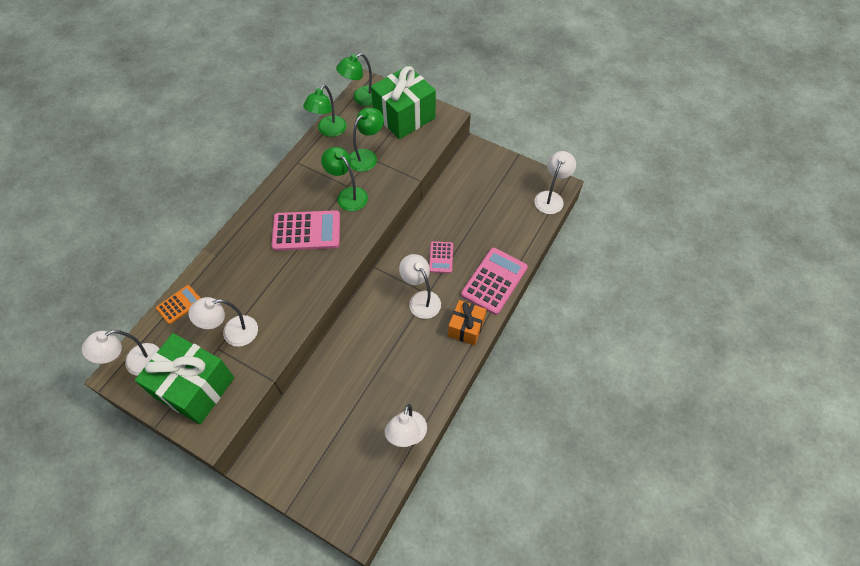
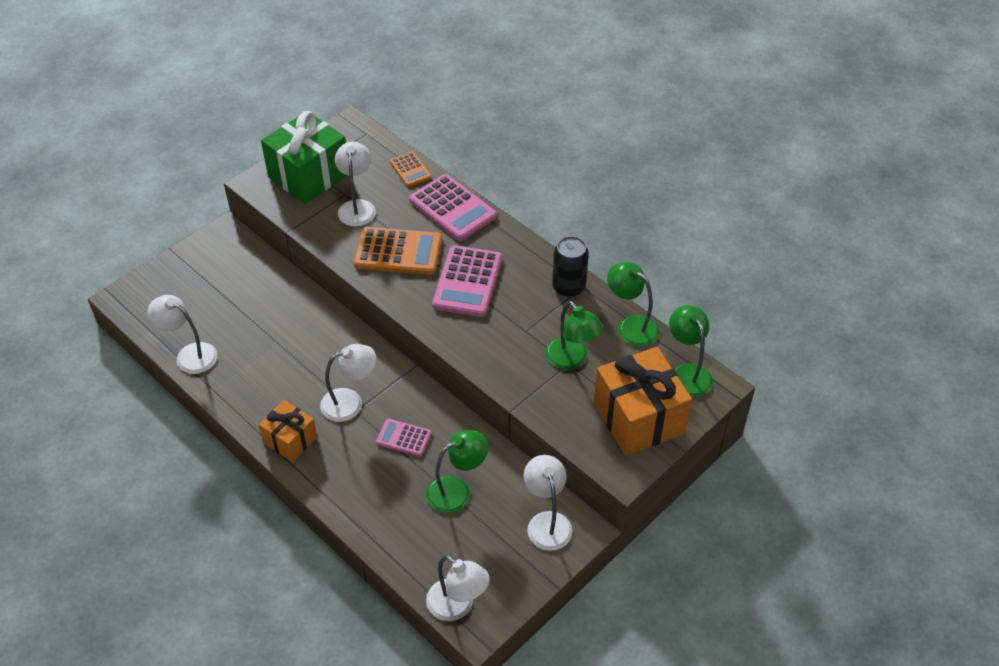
camera: 105 degrees right, 10 degrees down
(135, 363) = (356, 137): white lamp -> white lamp (547, 522)
(283, 286) = (398, 252): none -> orange calculator
(299, 170) = (568, 287): none -> black can
(348, 195) = (510, 329): green lamp -> green lamp (457, 490)
(404, 116) = (638, 418): green gift -> orange gift
(494, 281) = (343, 489): pink calculator -> pink calculator (452, 208)

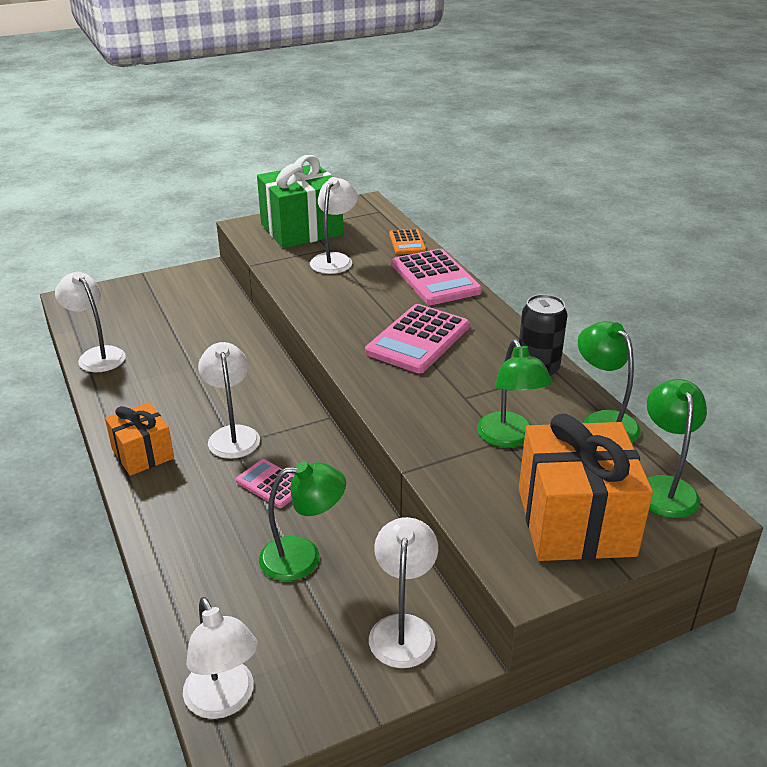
camera: 20 degrees right, 15 degrees down
(350, 402) = (232, 435): white lamp -> white lamp turned 105 degrees counterclockwise
(398, 252) = (355, 301): orange calculator -> none

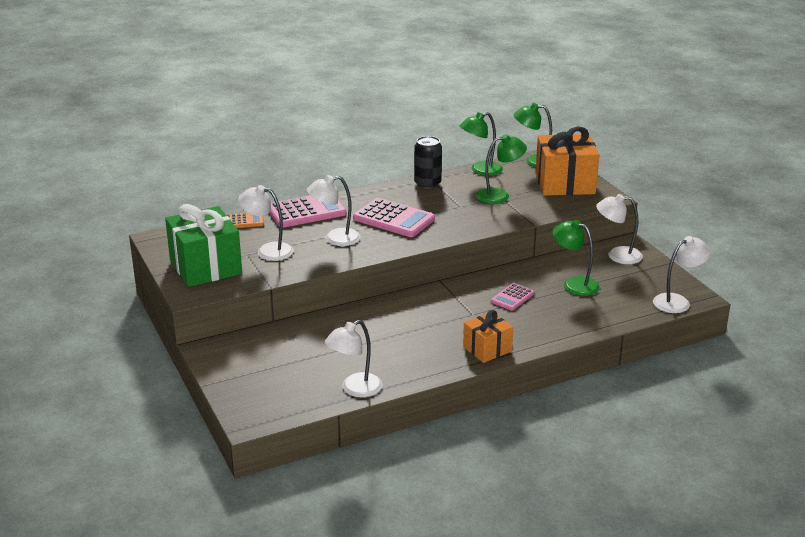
camera: 90 degrees left, 5 degrees down
(232, 435) = (462, 315): white lamp -> white lamp (335, 238)
(303, 557) = (574, 284): green lamp -> green lamp turned 45 degrees counterclockwise

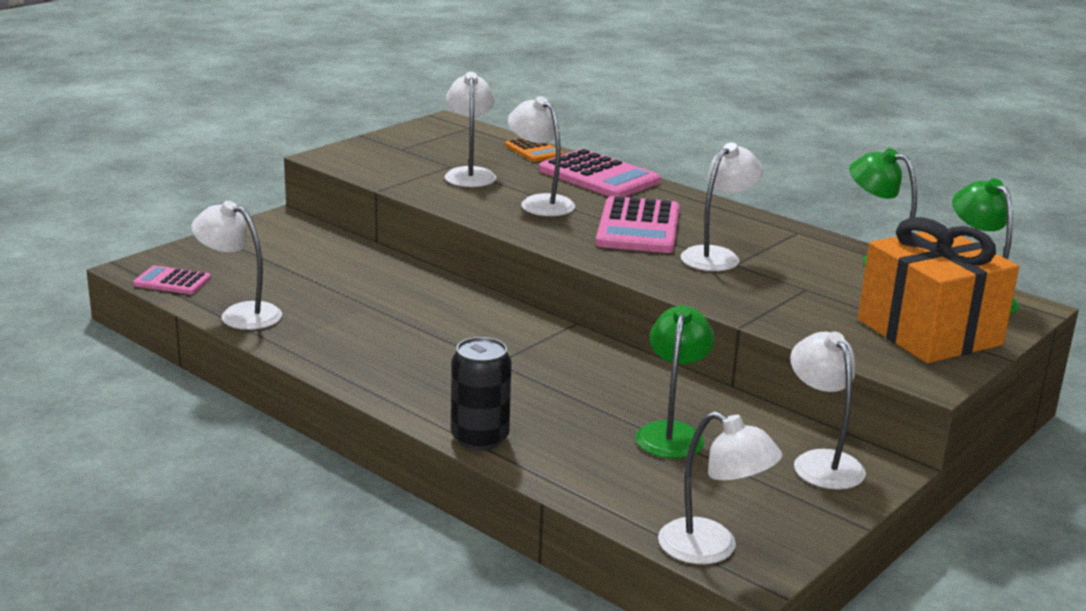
camera: 65 degrees right, 5 degrees down
(205, 267) = (399, 152): green gift -> none
(427, 184) = (779, 232): black can -> black can (479, 438)
(447, 208) = (717, 256): none -> white lamp
(487, 349) = (403, 387): orange gift -> none
(499, 195) = (809, 286): green lamp -> none
(512, 297) = (575, 385): pink calculator -> pink calculator (172, 281)

